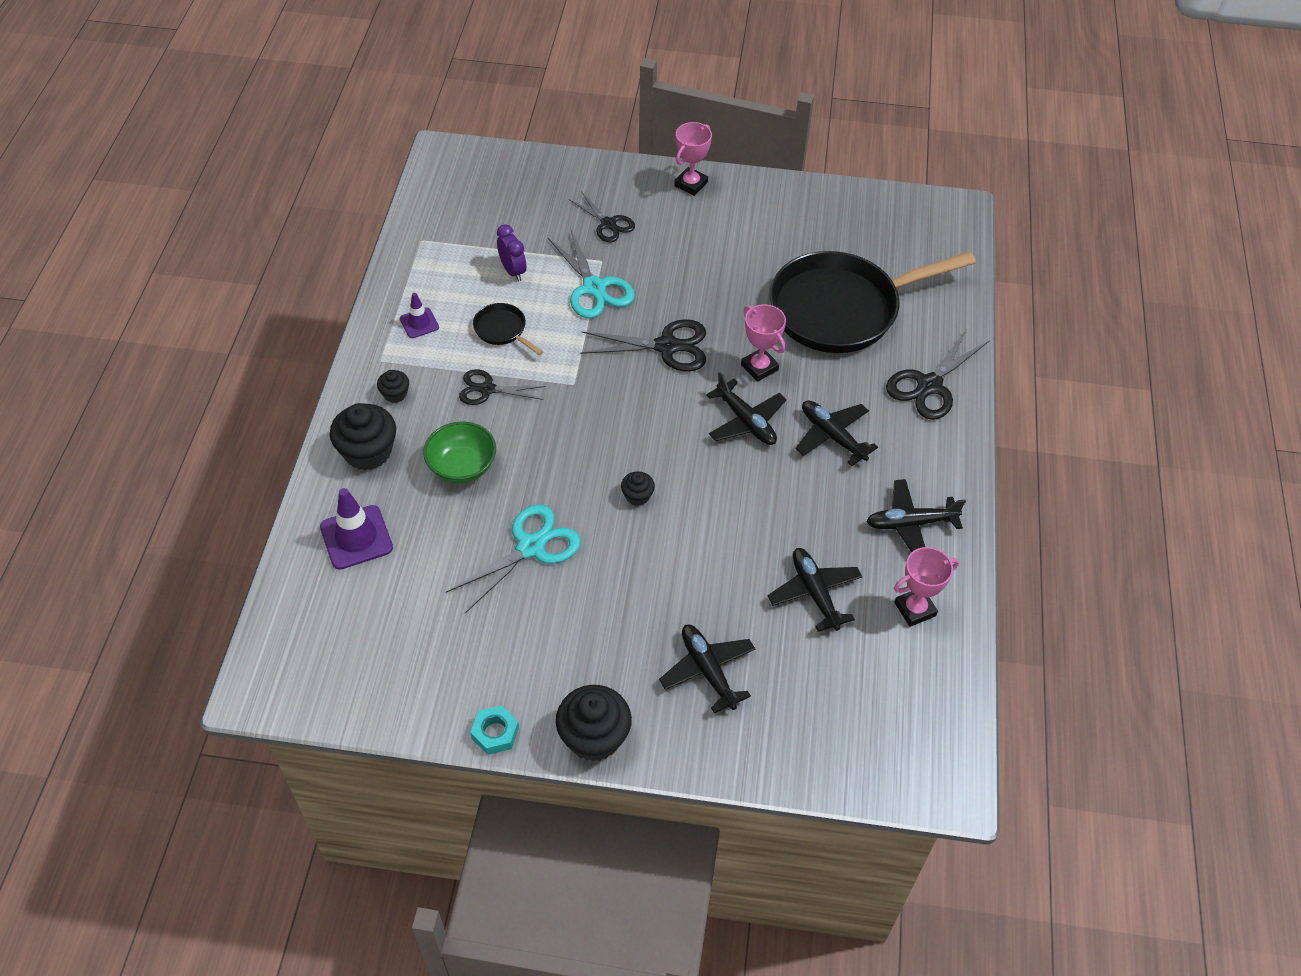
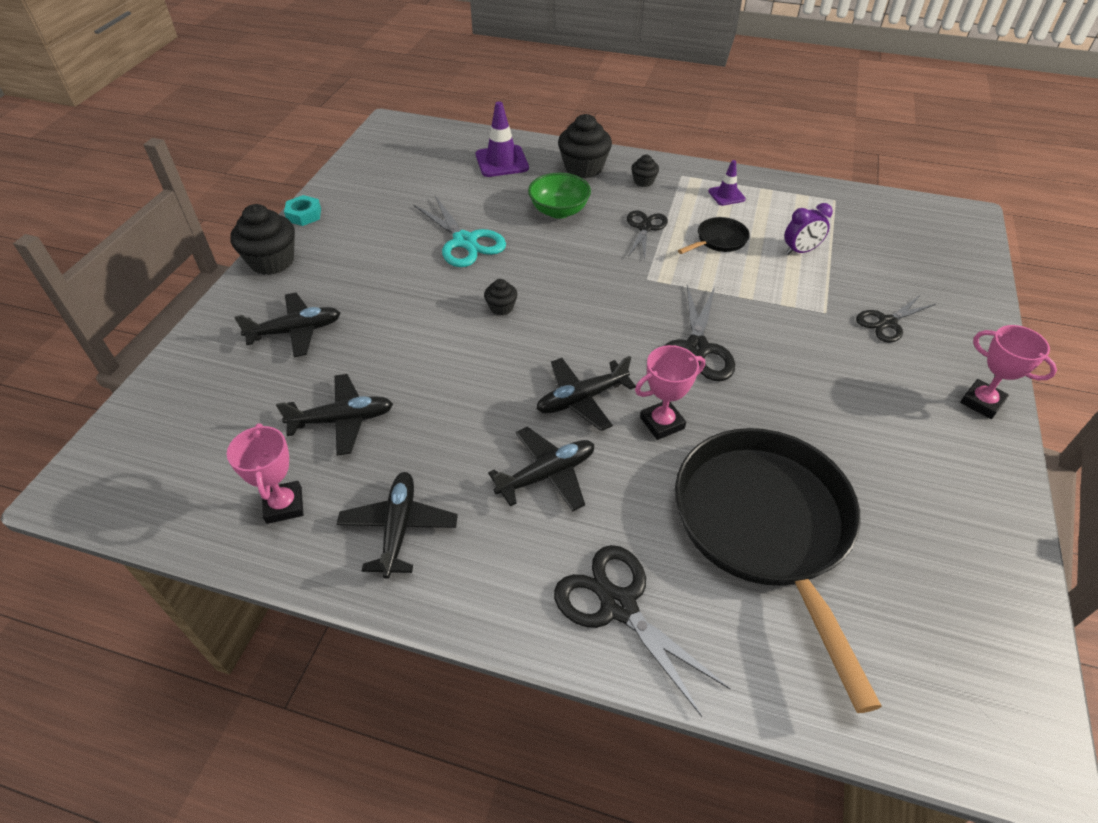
camera: 100 degrees right, 5 degrees down
(594, 288) = (782, 303): turquoise scissors -> none

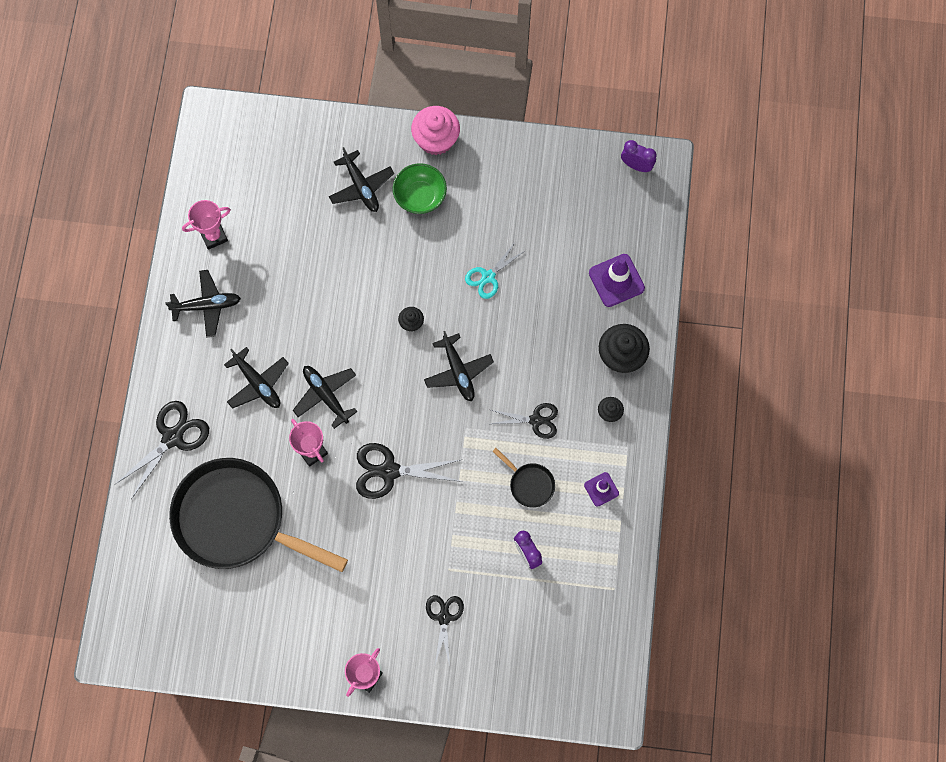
camera: 80 degrees right, 25 degrees up
(272, 261) = (436, 139): black cupcake -> pink cupcake
(304, 215) = (500, 140): turquoise nut -> none
(342, 420) = (283, 246): black plane -> black plane (458, 371)
(385, 137) = (636, 165): none -> purple clock
(465, 241) = (488, 277): turquoise scissors -> turquoise scissors, size x0.65
(559, 211) = (546, 344): green bowl -> green bowl (420, 196)
(765, 527) = (237, 519): black pan -> black pan turned 135 degrees counterclockwise
(887, 322) = (444, 617): black scissors -> black scissors turned 45 degrees clockwise

